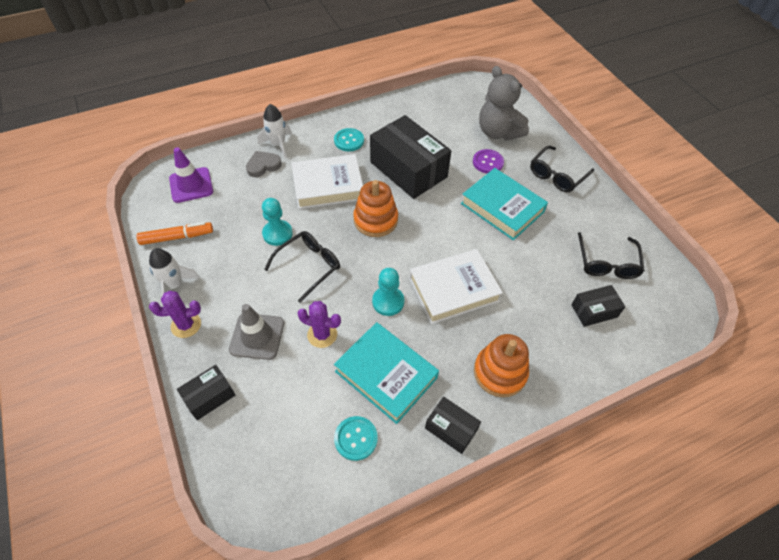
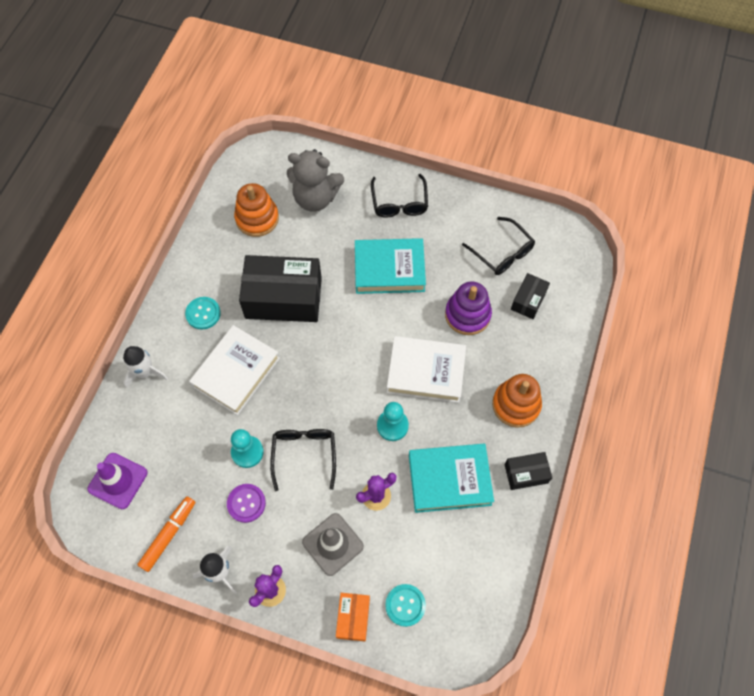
camera: 45 degrees left, 10 degrees up
(209, 396) = (353, 618): black box -> orange box
(263, 166) = (158, 404): grey heart -> none
(356, 438) = (478, 541): turquoise button -> turquoise button (405, 605)
(375, 220) = (309, 368): orange stacking toy -> orange stacking toy (257, 218)
(453, 289) = (426, 372): white book -> white book turned 75 degrees clockwise
(488, 162) = (337, 235): purple button -> purple button (246, 503)
(530, 280) = (467, 315): none -> purple stacking toy

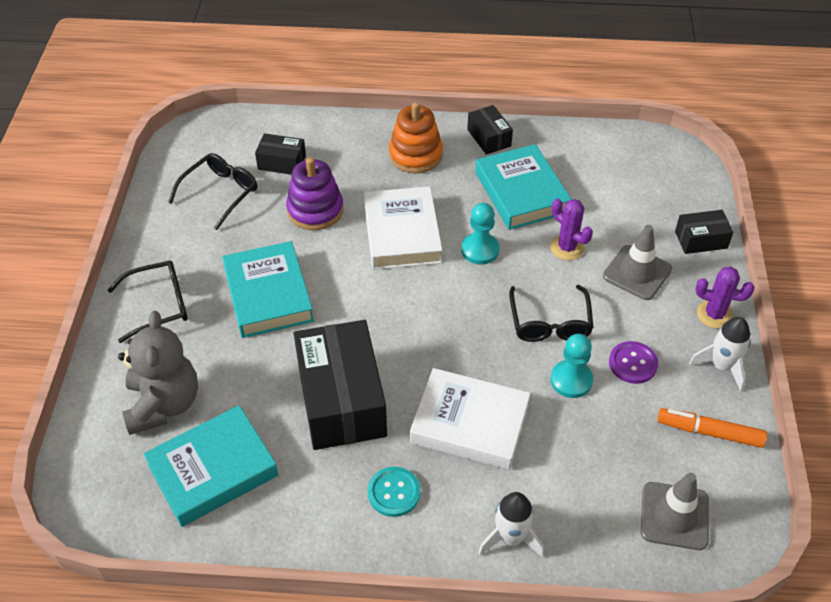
camera: 105 degrees left, 15 degrees down
(118, 480) = (674, 516): purple traffic cone -> grey traffic cone
(257, 218) = (213, 470): orange stacking toy -> turquoise book
(304, 455) = (550, 322): black glasses -> black glasses turned 75 degrees counterclockwise
(353, 618) = (701, 240): orange box -> black box
(405, 605) = (665, 203): turquoise button -> none

